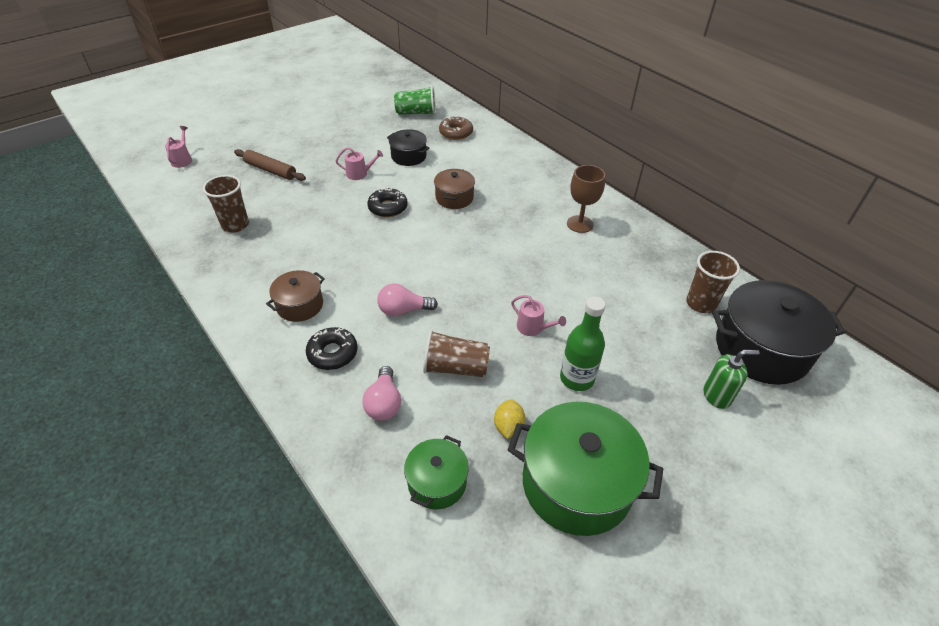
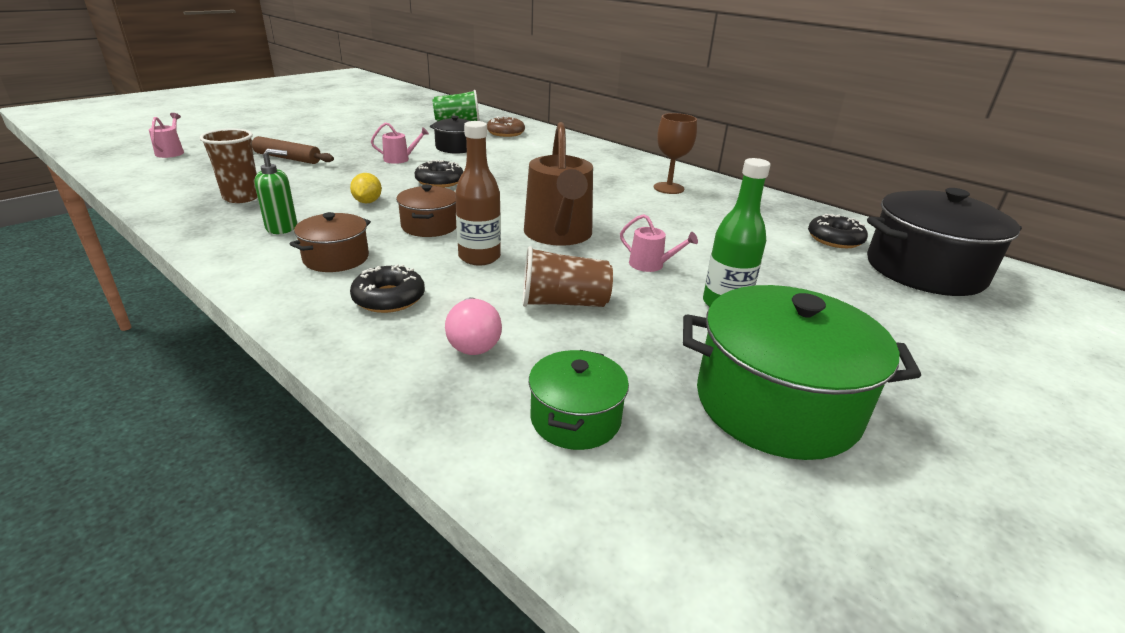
camera: 10 degrees left, 15 degrees down
(403, 310) = (479, 257): pink light bulb -> brown bottle
(454, 198) = (518, 173): brown pot -> brown pot (429, 226)
(470, 285) = (559, 235): none -> brown watering can
(508, 427) = (656, 353): yellow lemon -> yellow lemon (367, 202)
(701, 303) = (835, 239): brown cup -> black donut
(717, 396) = (902, 309): green soap dispenser -> green soap dispenser (282, 227)

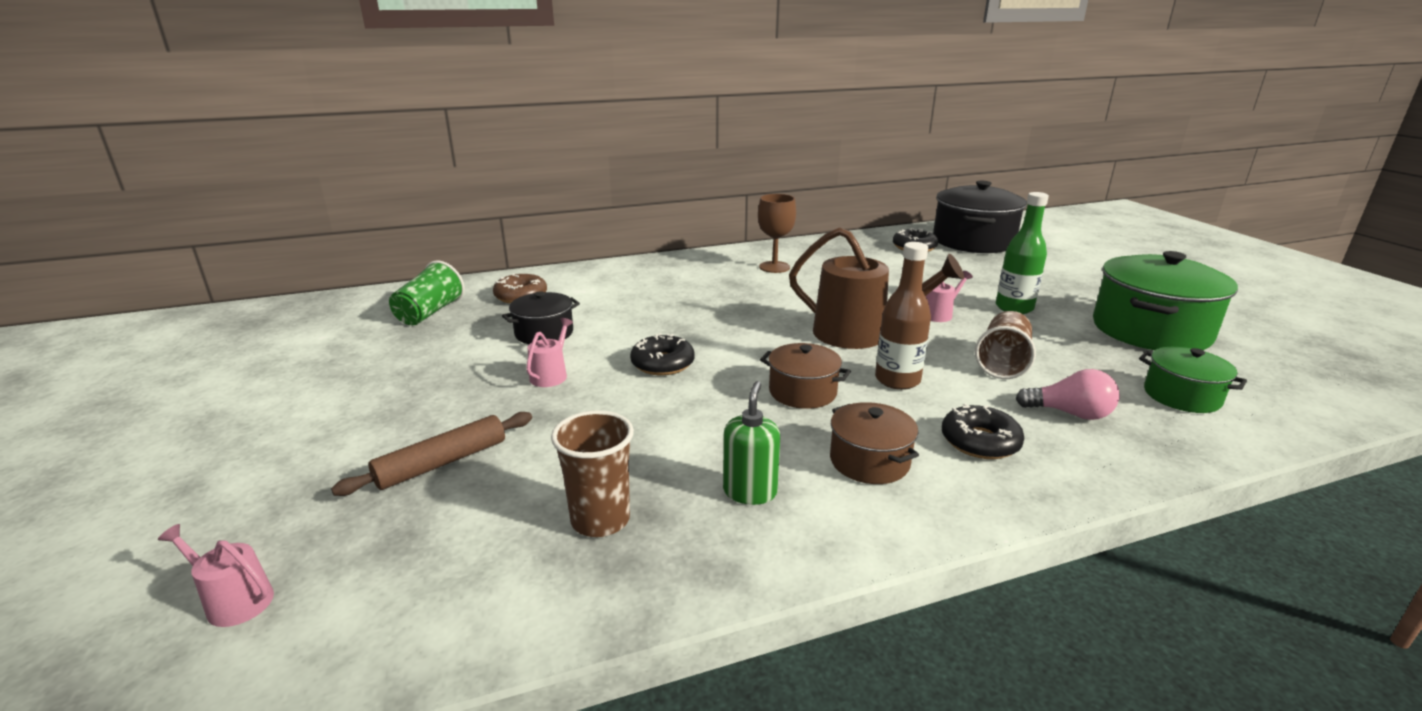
camera: 60 degrees left, 5 degrees down
(367, 202) = (698, 419): yellow lemon -> none

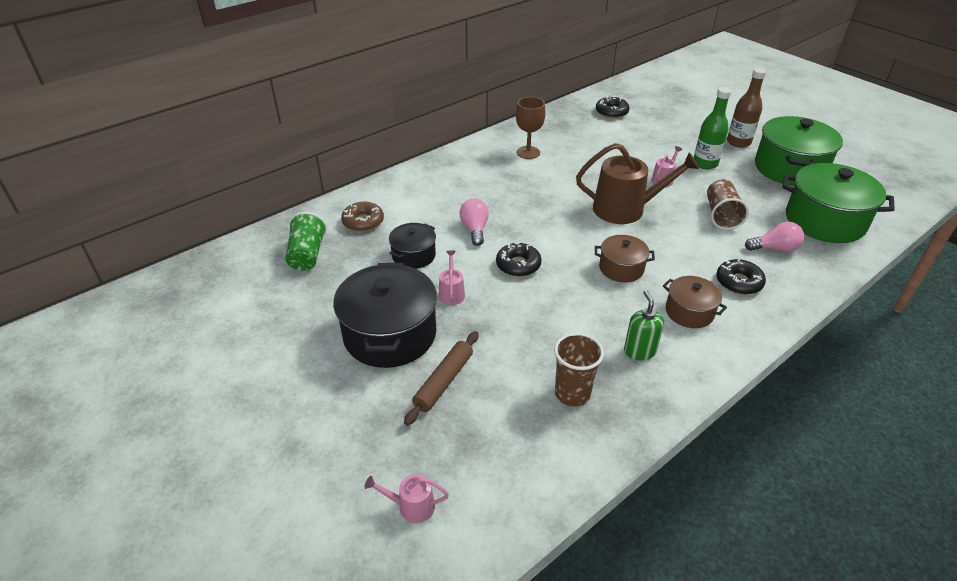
camera: 20 degrees left, 15 degrees up
(641, 322) = (475, 229): none -> pink light bulb
(897, 380) = (670, 245): brown bottle -> brown bottle (738, 142)
(973, 241) = (647, 98): black pot -> black pot (390, 334)
(1181, 396) = (824, 221): green pot -> green pot, size x1.87

